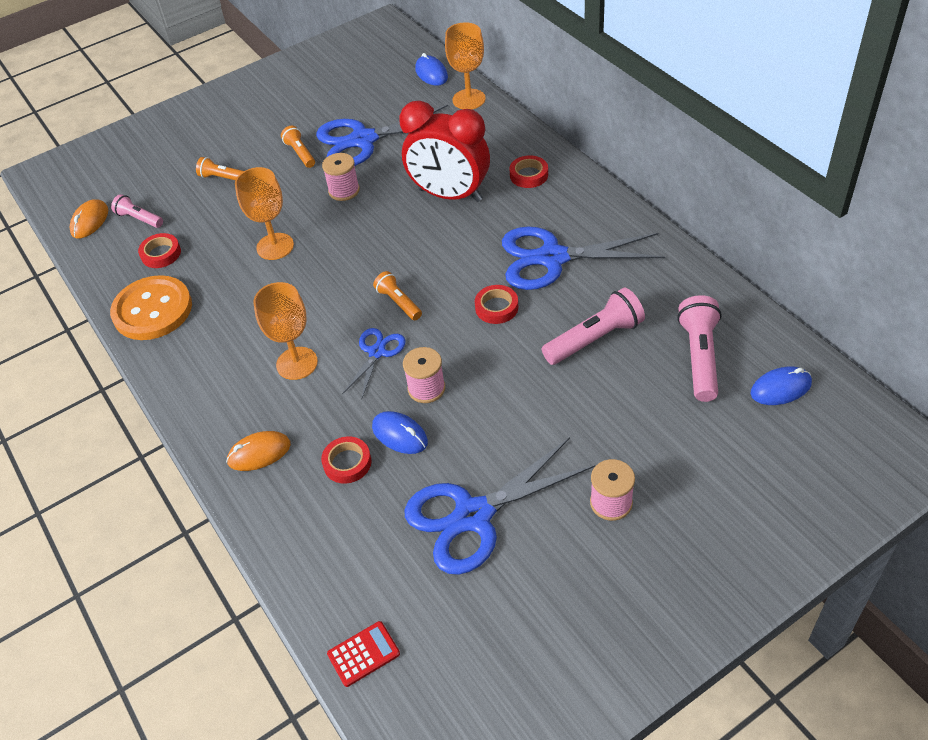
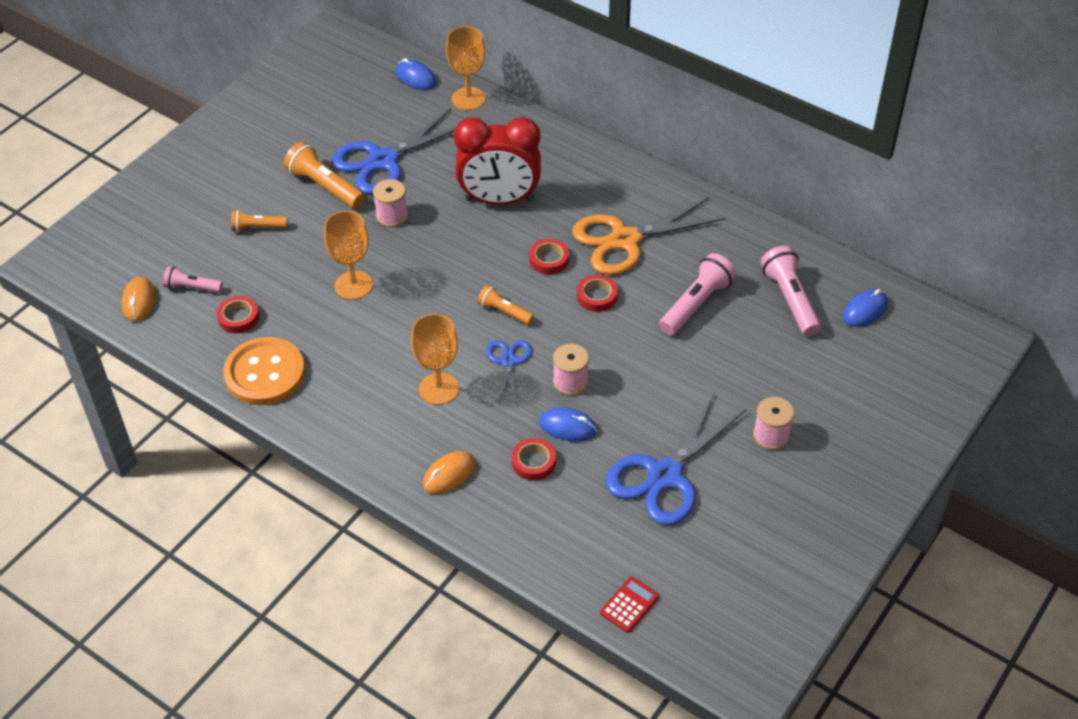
camera: 25 degrees left, 0 degrees up
(300, 153) = (325, 187): orange flashlight -> orange flashlight, size x1.67
(529, 175) = (565, 165): red tape -> red tape (549, 259)
(552, 258) = (625, 240): blue scissors -> orange scissors

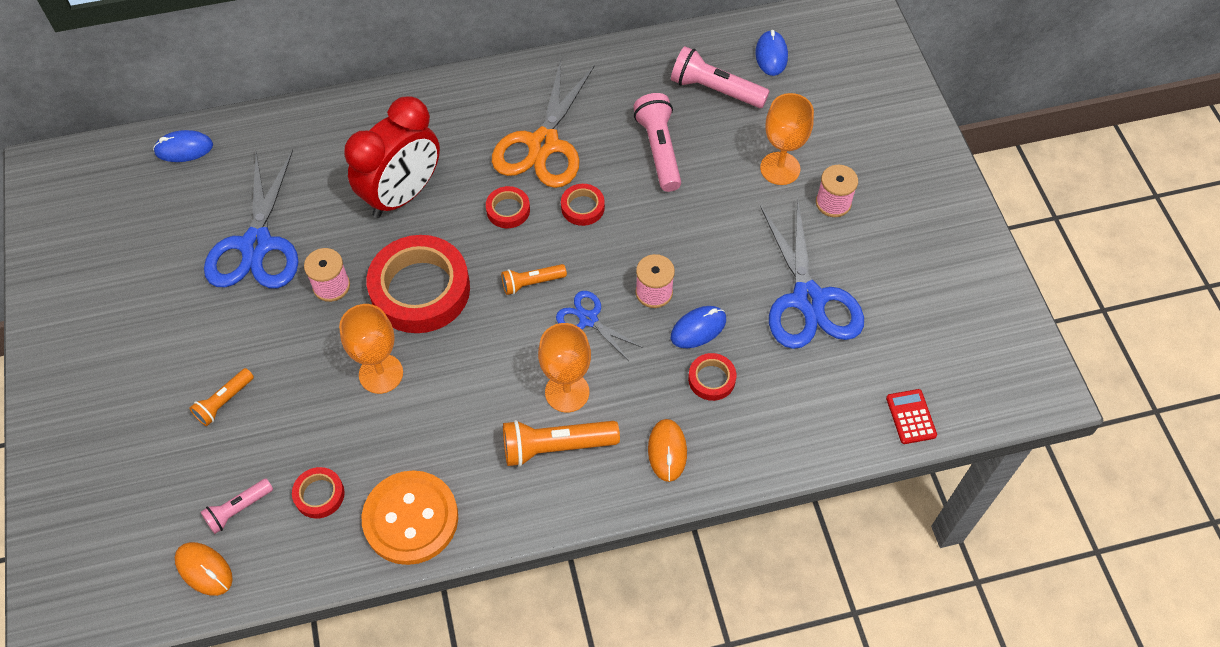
camera: 50 degrees left, 10 degrees up
(325, 187) = (235, 312): orange flashlight -> orange flashlight (556, 447)
(436, 260) = (420, 289): none -> red tape
(468, 99) = (258, 130): orange goblet -> orange goblet (780, 168)

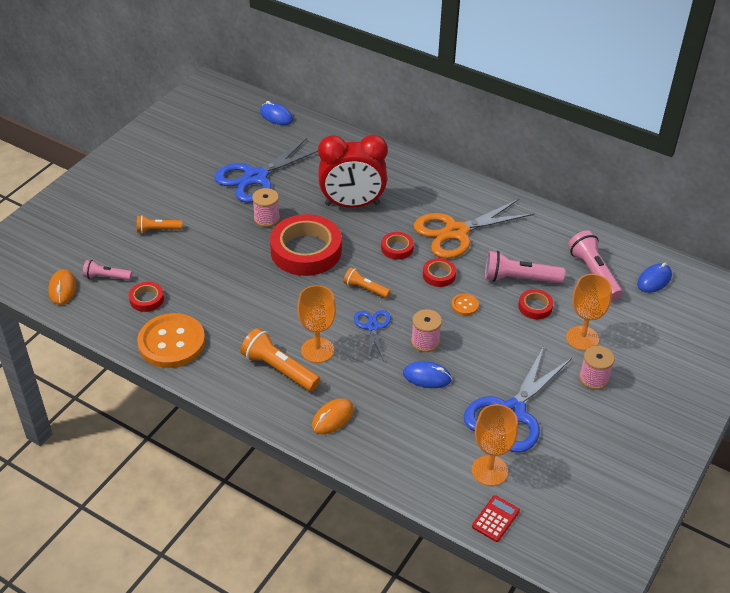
camera: 45 degrees right, 15 degrees down
(381, 373) = (240, 272): orange goblet -> orange goblet (489, 470)
(644, 221) = (465, 305): none -> orange button
(659, 150) = (519, 279): pink flashlight -> pink flashlight turned 120 degrees counterclockwise
(711, 379) = (402, 406): red tape -> red tape (535, 307)

